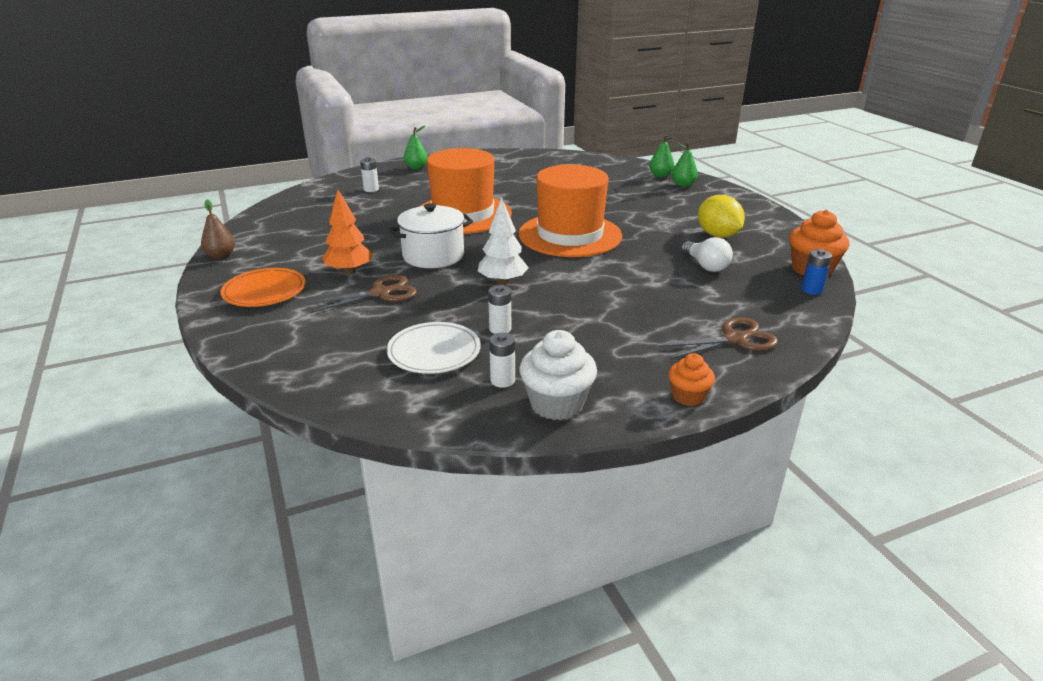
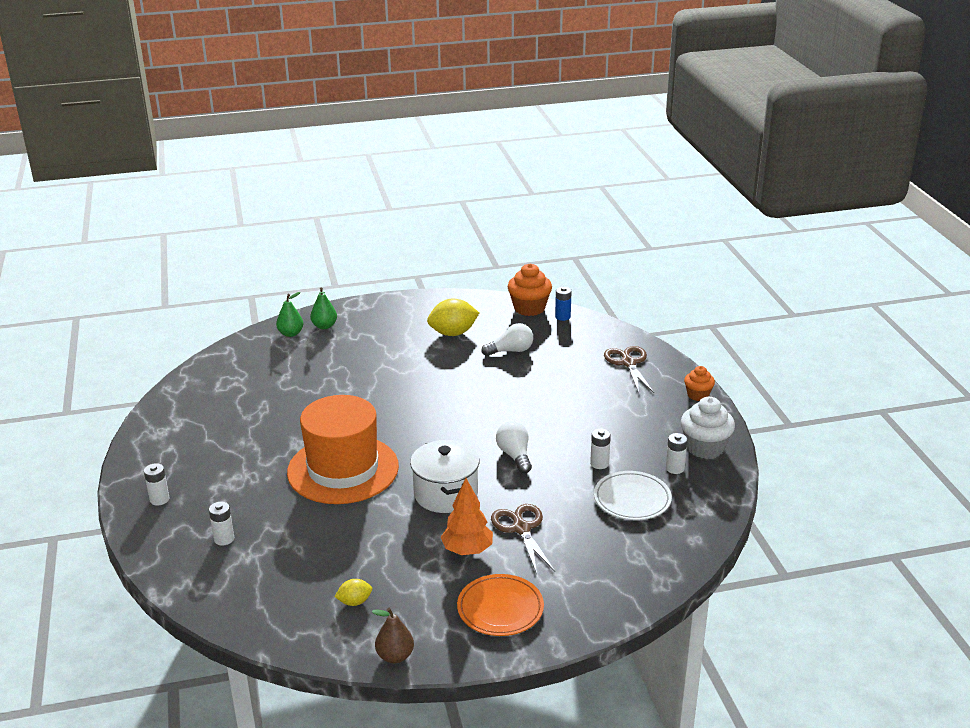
camera: 80 degrees left, 0 degrees up
(290, 236) = (354, 602): none -> yellow lemon
(416, 168) = (159, 499): green pear -> white battery
(502, 282) = (515, 455): white tree -> white light bulb
(570, 235) = (424, 408): orange hat -> none

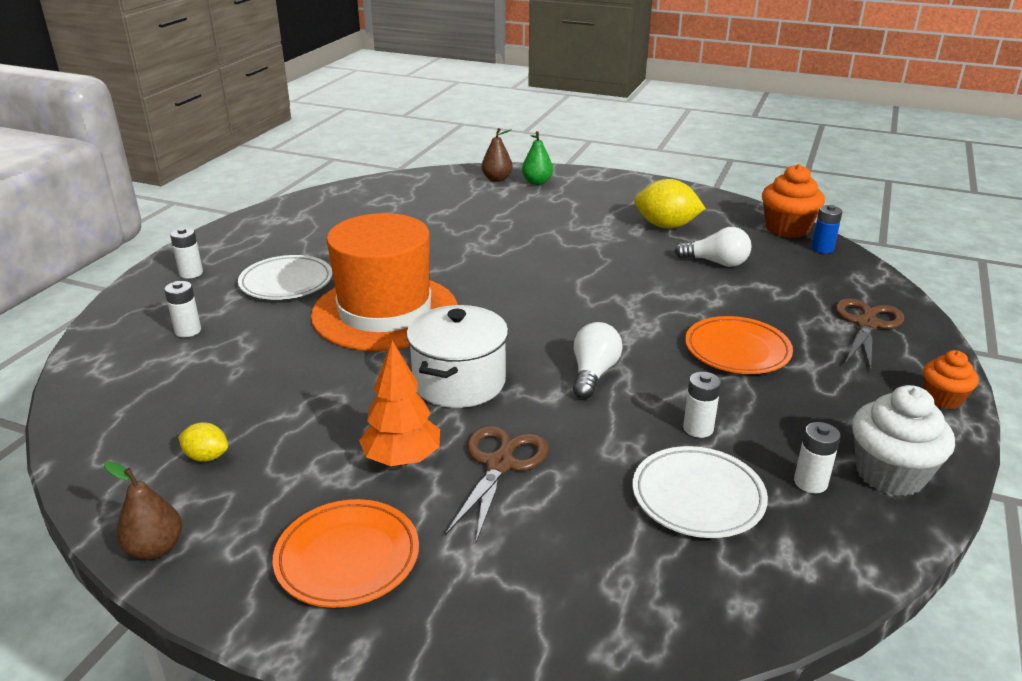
camera: 35 degrees right, 0 degrees up
(244, 477) = (286, 282): none -> white plate
(290, 333) = (497, 179): green pear -> brown pear
(577, 408) = (737, 350): none -> orange plate

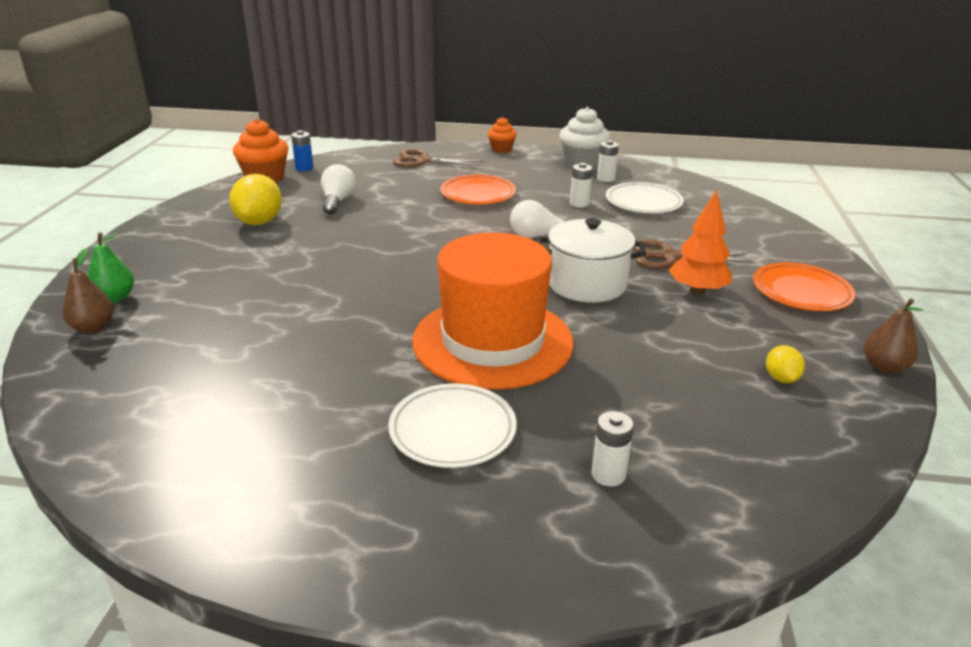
camera: 105 degrees left, 0 degrees up
(191, 273) = (457, 541): white battery -> none

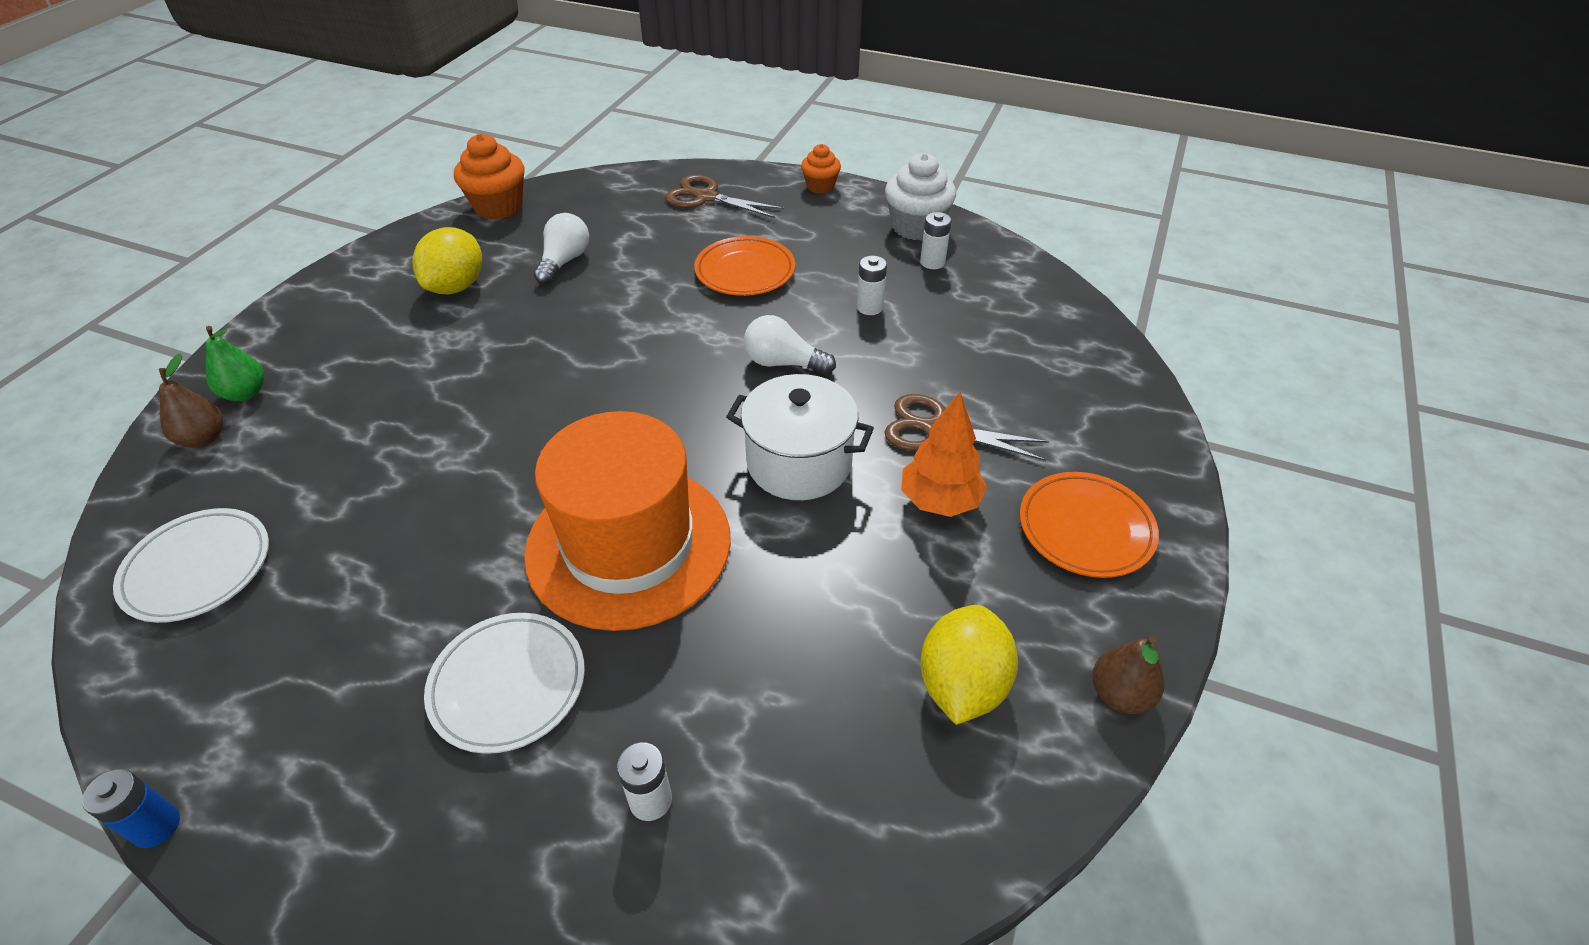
camera: 15 degrees right, 15 degrees up
(304, 168) = (553, 194): blue battery -> blue battery (156, 826)
(643, 202) = (959, 317): white plate -> white plate (198, 569)
(781, 378) = (962, 685): yellow lemon -> yellow lemon, size x1.92

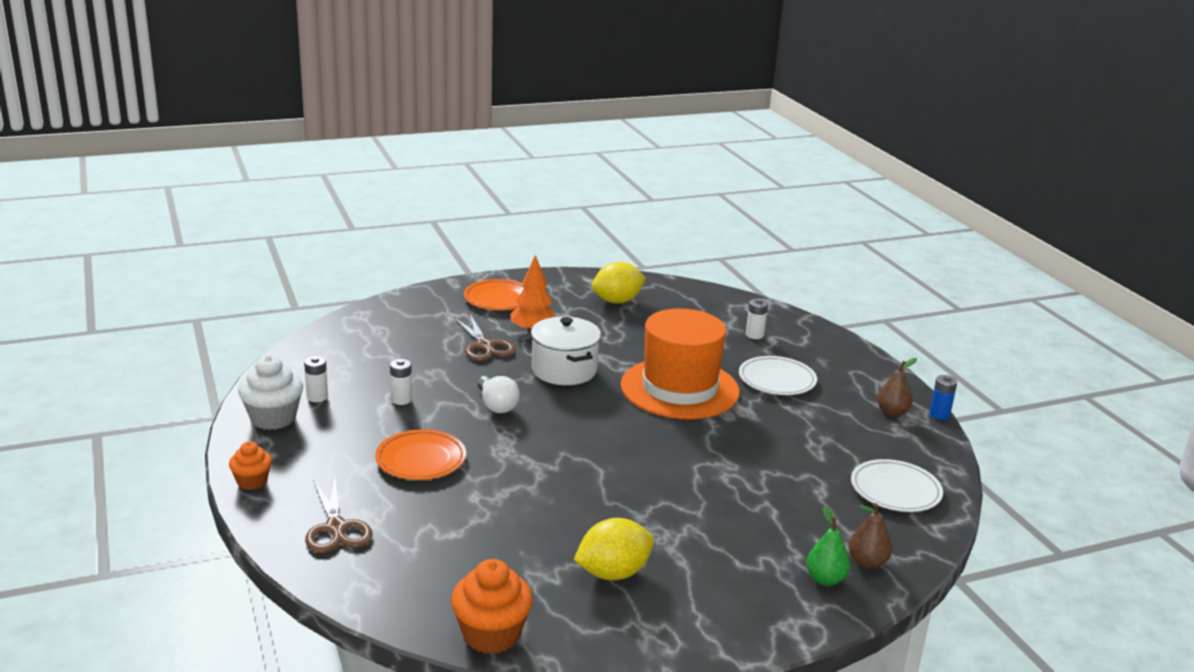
camera: 135 degrees left, 20 degrees down
(564, 261) = (515, 543): white light bulb -> none
(1120, 695) = (573, 277): brown pear -> brown pear (892, 413)

